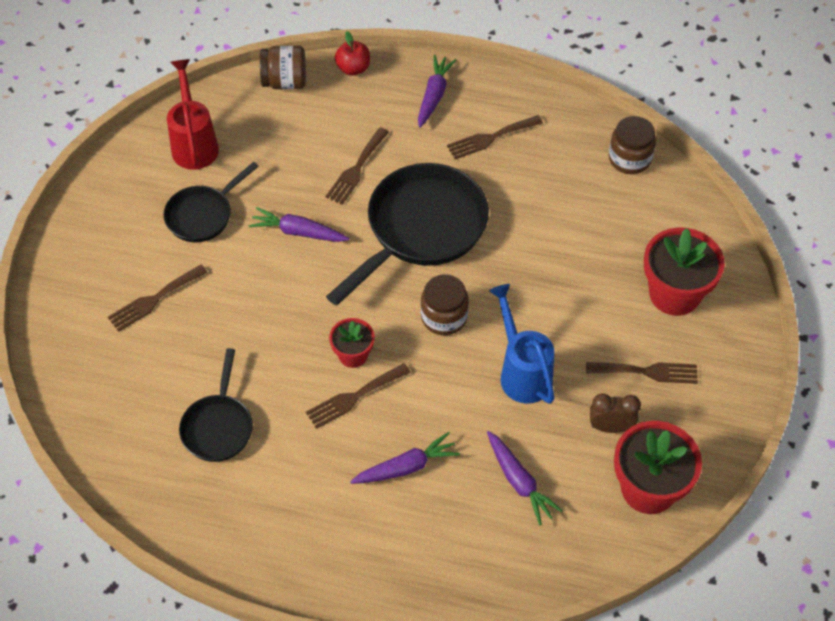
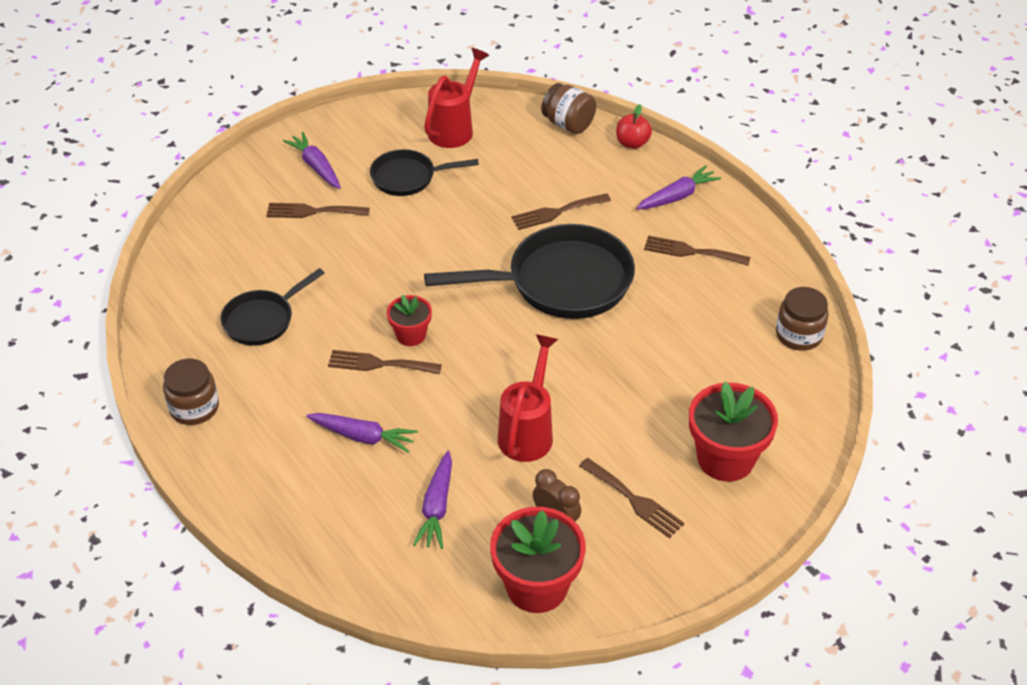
camera: 40 degrees right, 10 degrees down
(298, 232) = (464, 229): purple carrot -> purple carrot (316, 167)
(444, 317) = (510, 353): brown jar -> brown jar (194, 407)
(522, 372) = (528, 431): blue watering can -> red watering can

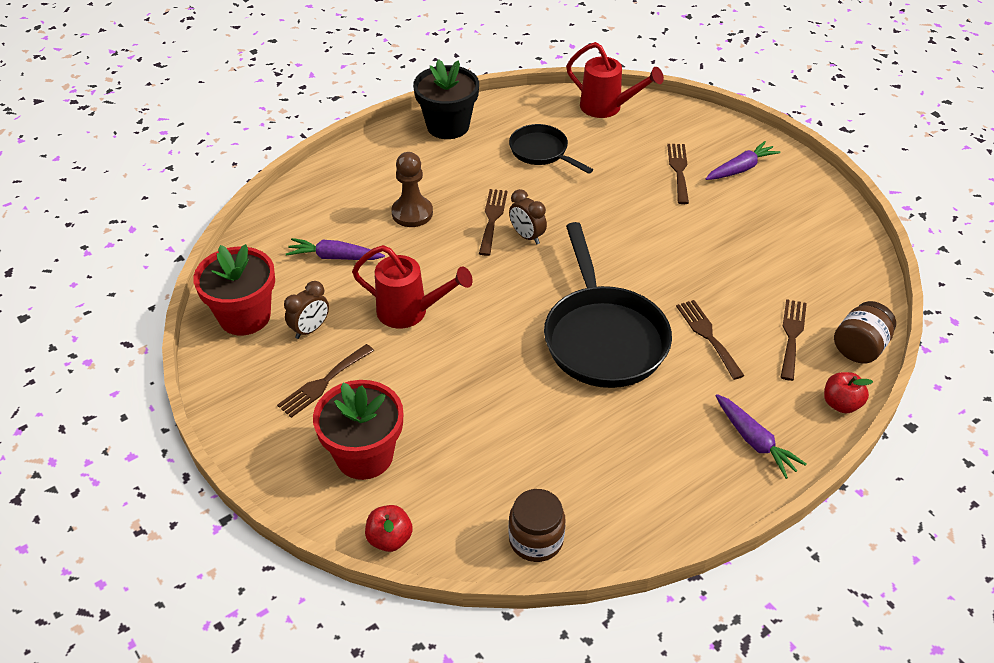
camera: 90 degrees right, 0 degrees up
(194, 407) = (448, 126): brown jar -> black flower pot
(363, 437) = (412, 213): purple carrot -> brown pawn
(408, 177) = (738, 227): black pan -> none
(411, 335) = (527, 236): red flower pot -> brown clock
(455, 128) = (825, 258): red watering can -> red watering can (607, 108)
(691, 252) = (662, 448): brown fork -> brown fork (792, 335)
(816, 434) = (390, 539): none -> red apple

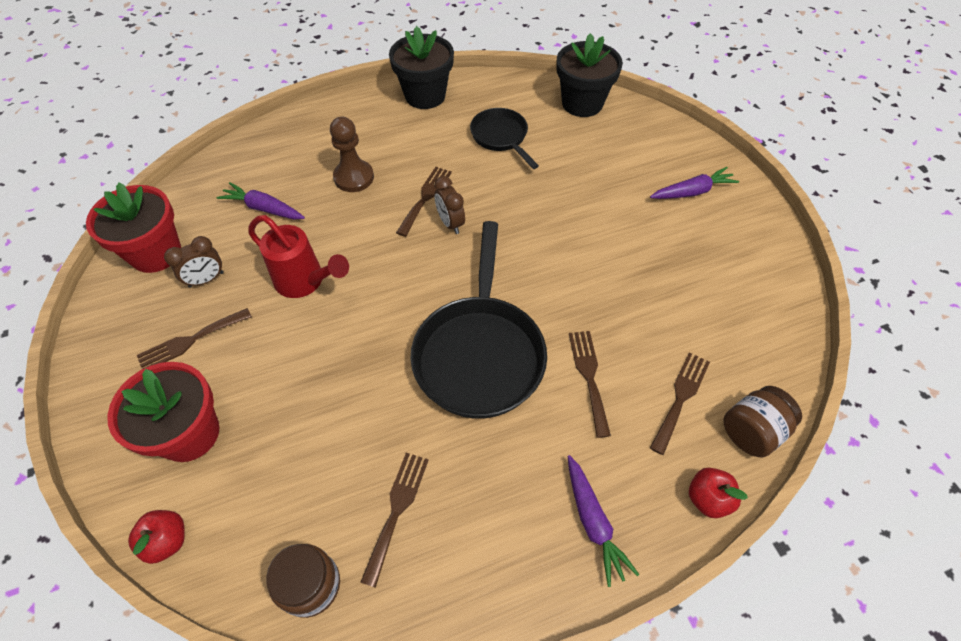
camera: 15 degrees right, 10 degrees up
(607, 108) = (582, 103): red watering can -> black flower pot
(679, 170) = (628, 181): brown fork -> brown fork (396, 510)

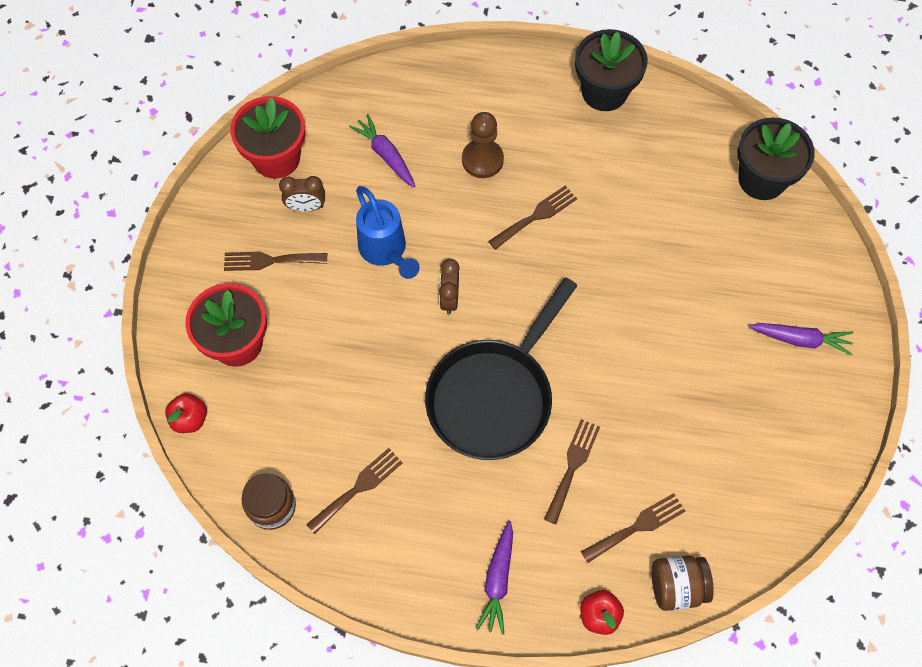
camera: 30 degrees right, 10 degrees up
(305, 282) = (386, 251): red watering can -> blue watering can
(450, 223) = (543, 255): brown clock -> brown clock (449, 298)
(501, 137) = (650, 181): black pan -> none

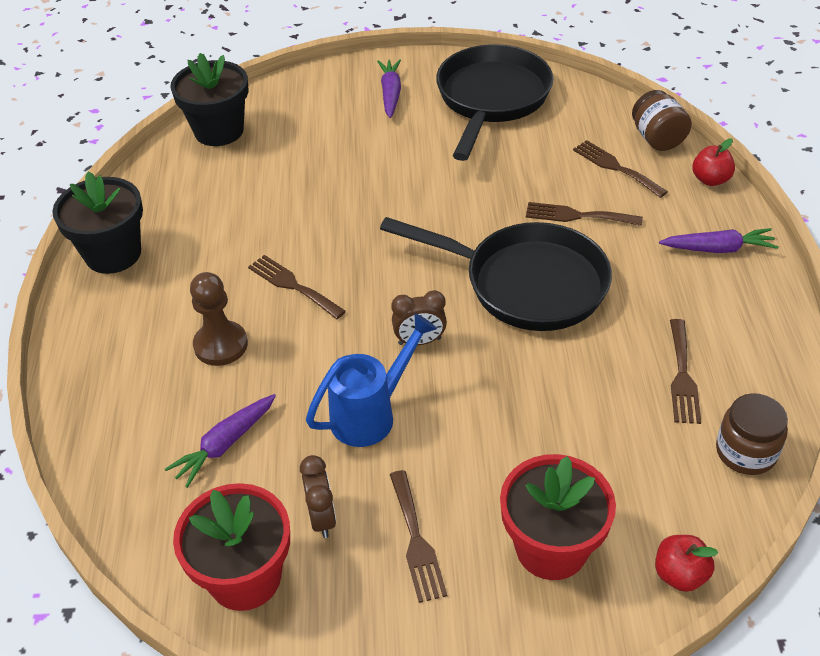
camera: 100 degrees left, 20 degrees down
(358, 488) = (682, 376): brown fork -> brown fork turned 120 degrees counterclockwise
(775, 436) = (491, 99): none -> black pan

